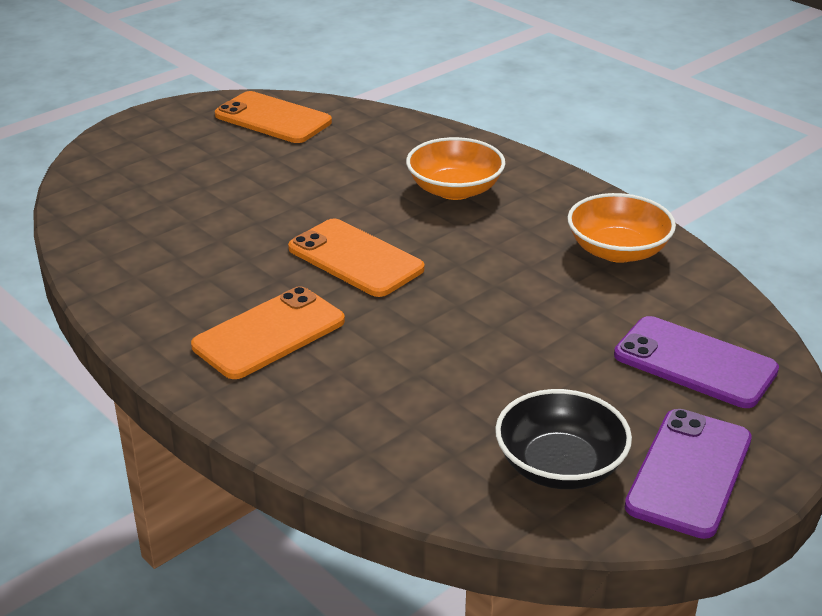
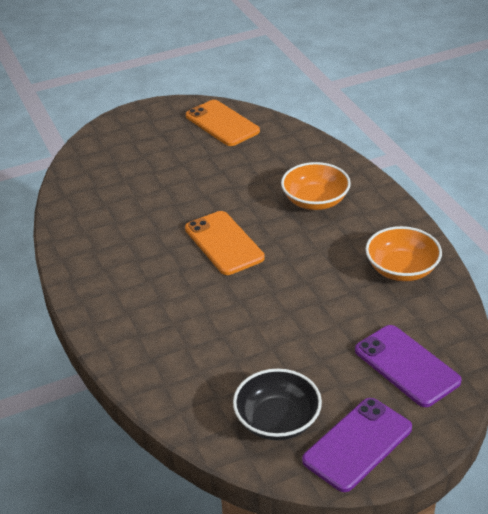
camera: 20 degrees right, 5 degrees up
(269, 334) = (145, 289): orange phone -> none

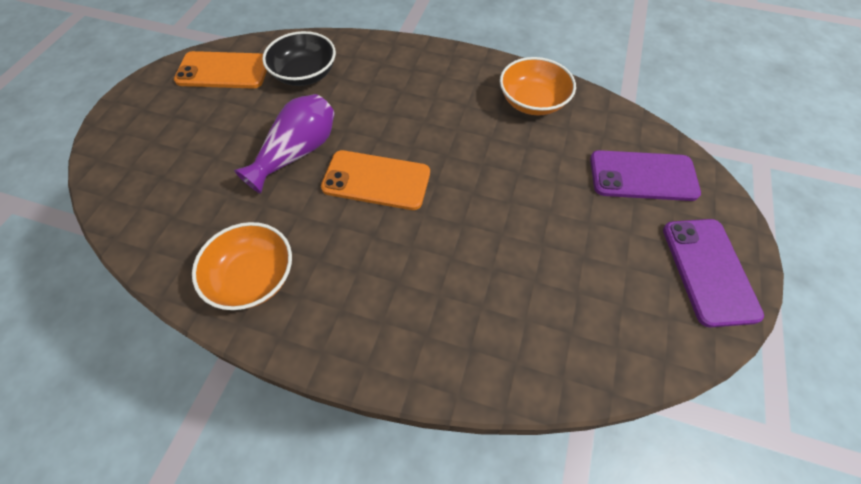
camera: 50 degrees left, 20 degrees up
(200, 198) = (297, 153): none -> purple vase
(277, 420) = (638, 306): black bowl -> black bowl (305, 74)
(315, 201) = (397, 89): orange bowl -> orange bowl (253, 277)

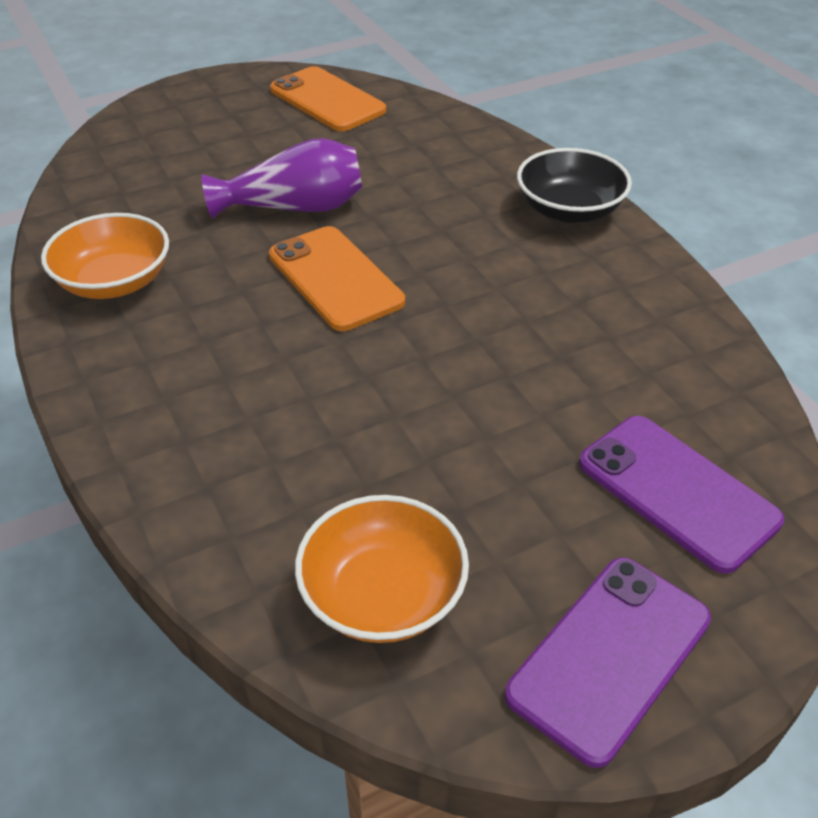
camera: 45 degrees right, 15 degrees down
(305, 74) = (402, 144): black bowl -> black bowl (569, 210)
(532, 101) = (639, 318): orange bowl -> orange bowl (383, 595)

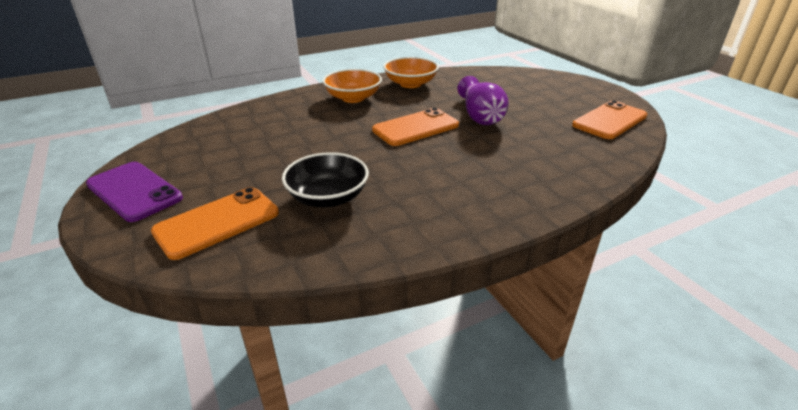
camera: 90 degrees right, 10 degrees down
(383, 595) = (204, 141): orange bowl -> orange bowl (353, 98)
(569, 210) = (506, 206): black bowl -> black bowl (328, 197)
(677, 491) = (217, 222): purple phone -> orange phone

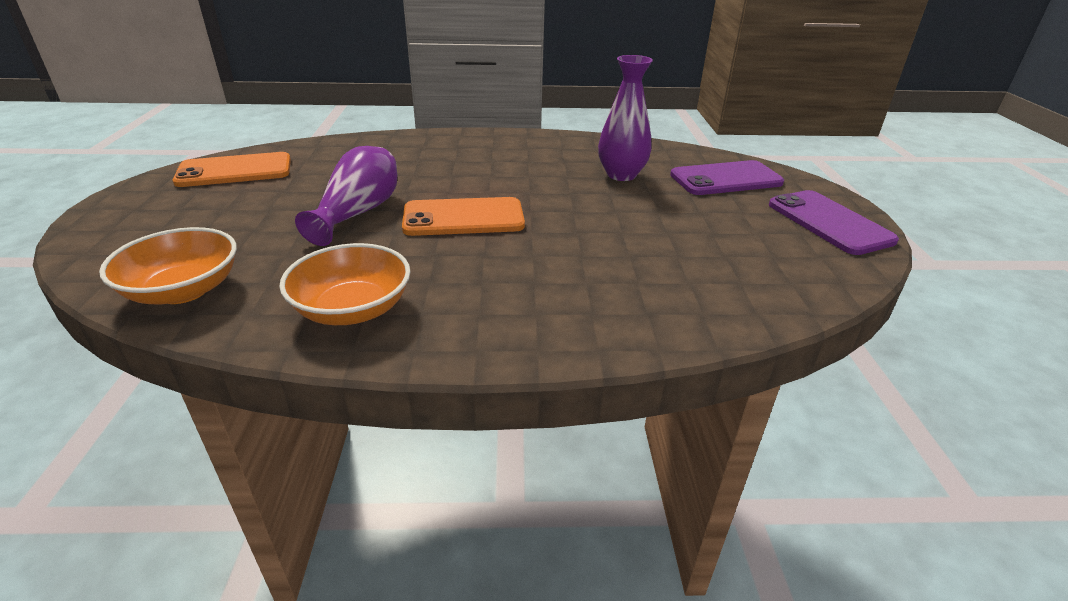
camera: 155 degrees left, 0 degrees up
(217, 222) = (725, 179): orange phone -> purple phone
(328, 197) = (621, 175): black bowl -> purple vase
(353, 98) = (498, 301): orange bowl -> orange bowl (183, 290)

